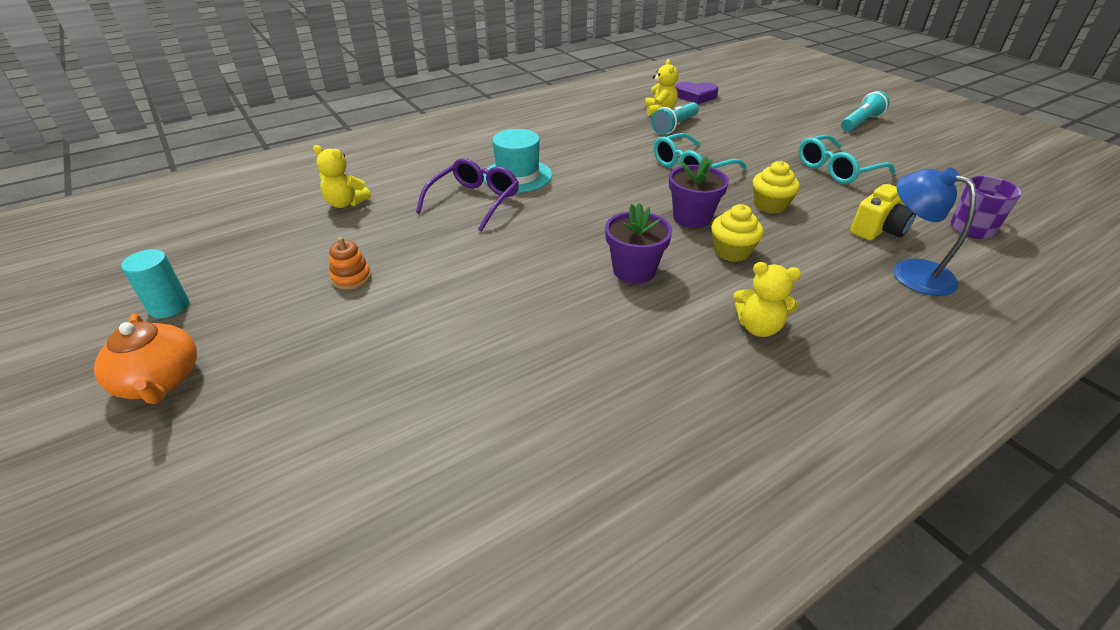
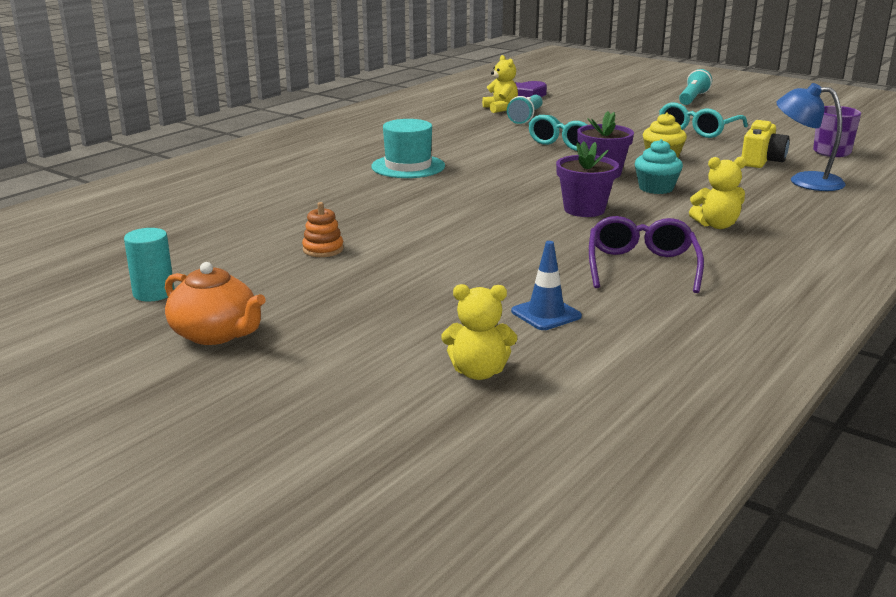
camera: 20 degrees left, 15 degrees down
(346, 203) = (249, 205): yellow teddy bear -> yellow teddy bear (478, 372)
(468, 437) = (546, 314): none -> blue traffic cone
(474, 201) = (385, 187): purple glasses -> purple glasses (641, 266)
(732, 251) = (656, 188): yellow cupcake -> turquoise cupcake

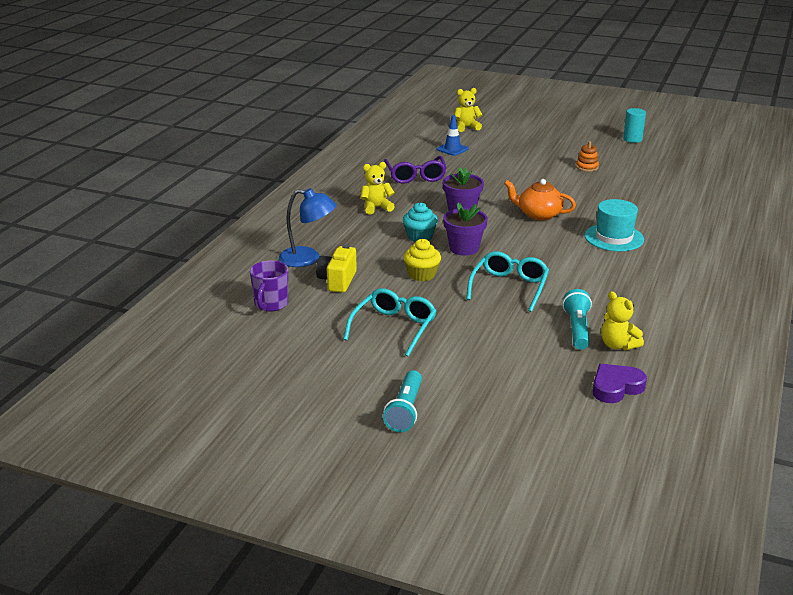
camera: 165 degrees right, 5 degrees up
(216, 334) = (580, 128): orange teapot -> orange teapot (538, 214)

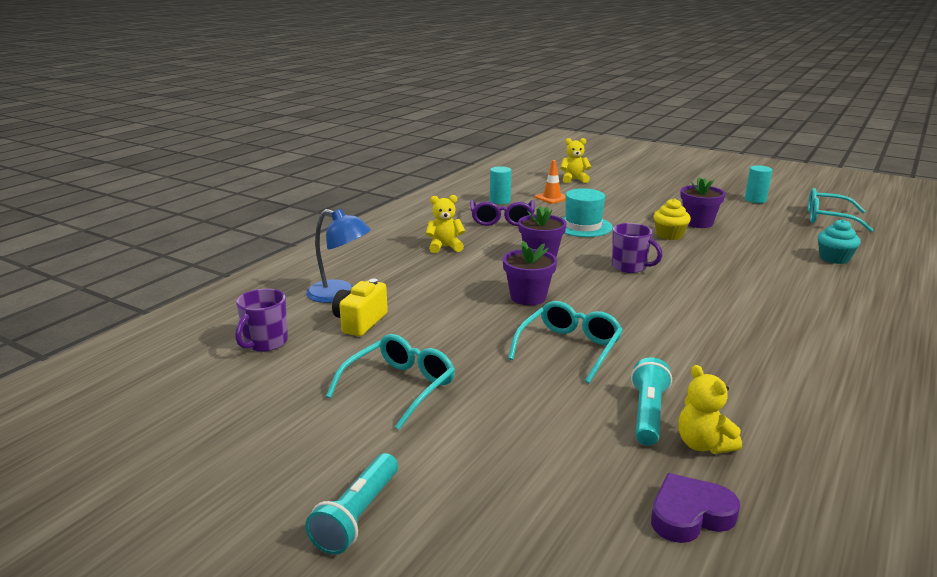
camera: 10 degrees right, 5 degrees down
(406, 156) = (500, 201): none -> turquoise cylinder
(419, 236) = (480, 280): turquoise cupcake -> turquoise cupcake (834, 258)
(422, 274) = (464, 323): yellow cupcake -> yellow cupcake (669, 235)
(452, 149) = (552, 198): blue traffic cone -> orange traffic cone
(538, 214) = (630, 267): orange teapot -> purple mug
(587, 167) = (698, 223): orange stacking toy -> purple flower pot
(614, 237) = (719, 299): turquoise hat -> turquoise hat (583, 226)
(695, 155) = (828, 218): none -> turquoise glasses

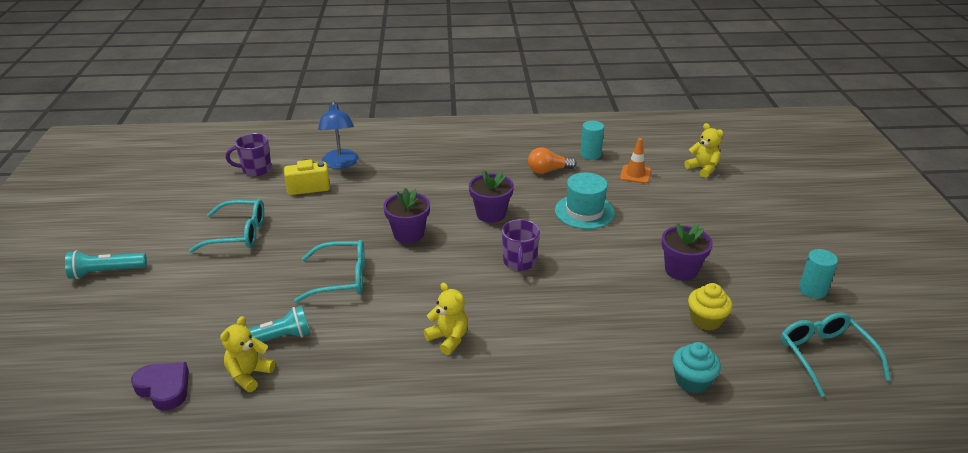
camera: 55 degrees right, 10 degrees up
(445, 247) = (460, 168): yellow teddy bear -> yellow teddy bear (448, 339)
(502, 220) = (548, 170): purple glasses -> orange light bulb
(669, 235) = (623, 262): yellow cupcake -> yellow cupcake (706, 320)

